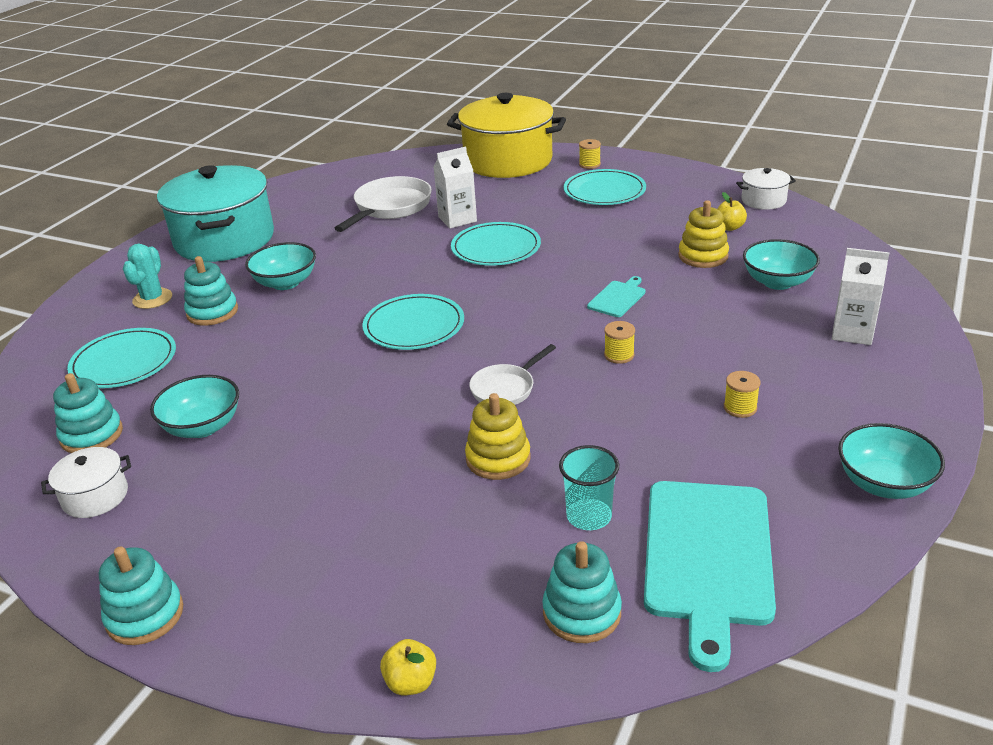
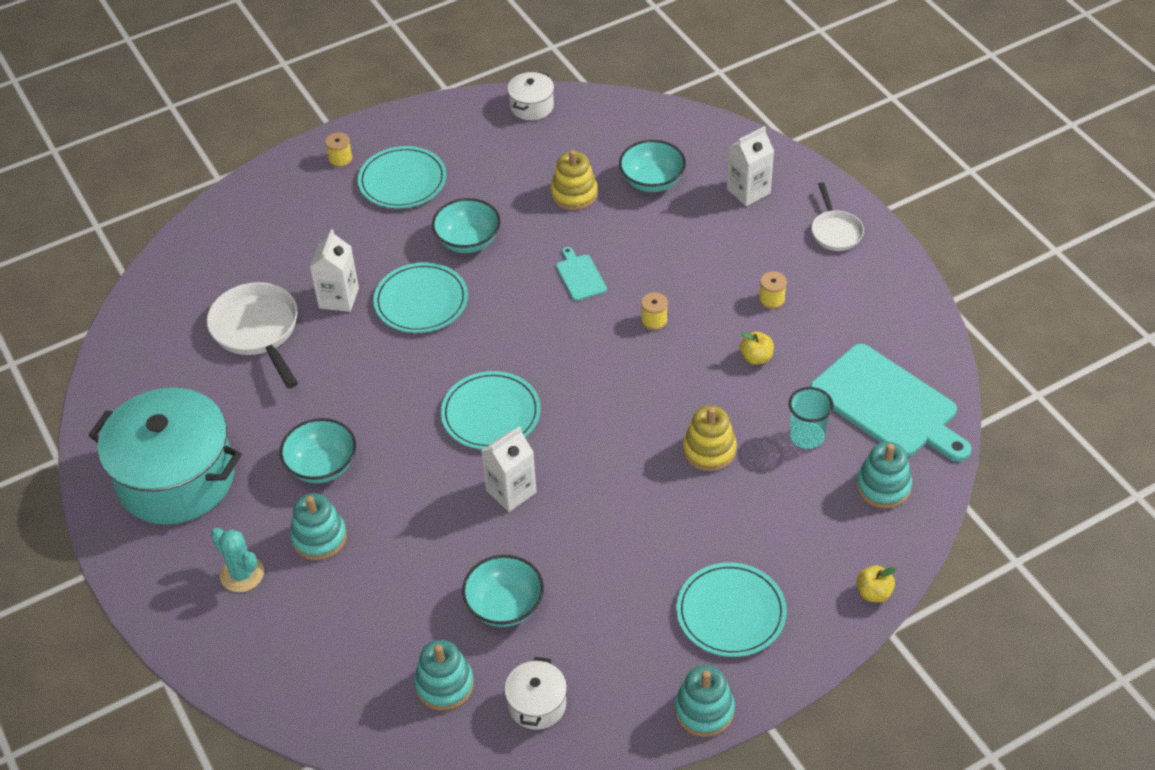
camera: 55 degrees left, 15 degrees up
(124, 362) = (343, 630): turquoise plate -> turquoise plate (731, 612)
(337, 373) = (511, 491): none -> white carton
(505, 388) = (632, 404): white pan -> white pan (835, 231)
(508, 161) = (262, 204): yellow pot -> none
(729, 227) = (549, 152): yellow apple -> yellow apple (756, 358)
(884, 484) = (897, 287): turquoise bowl -> turquoise bowl (468, 241)

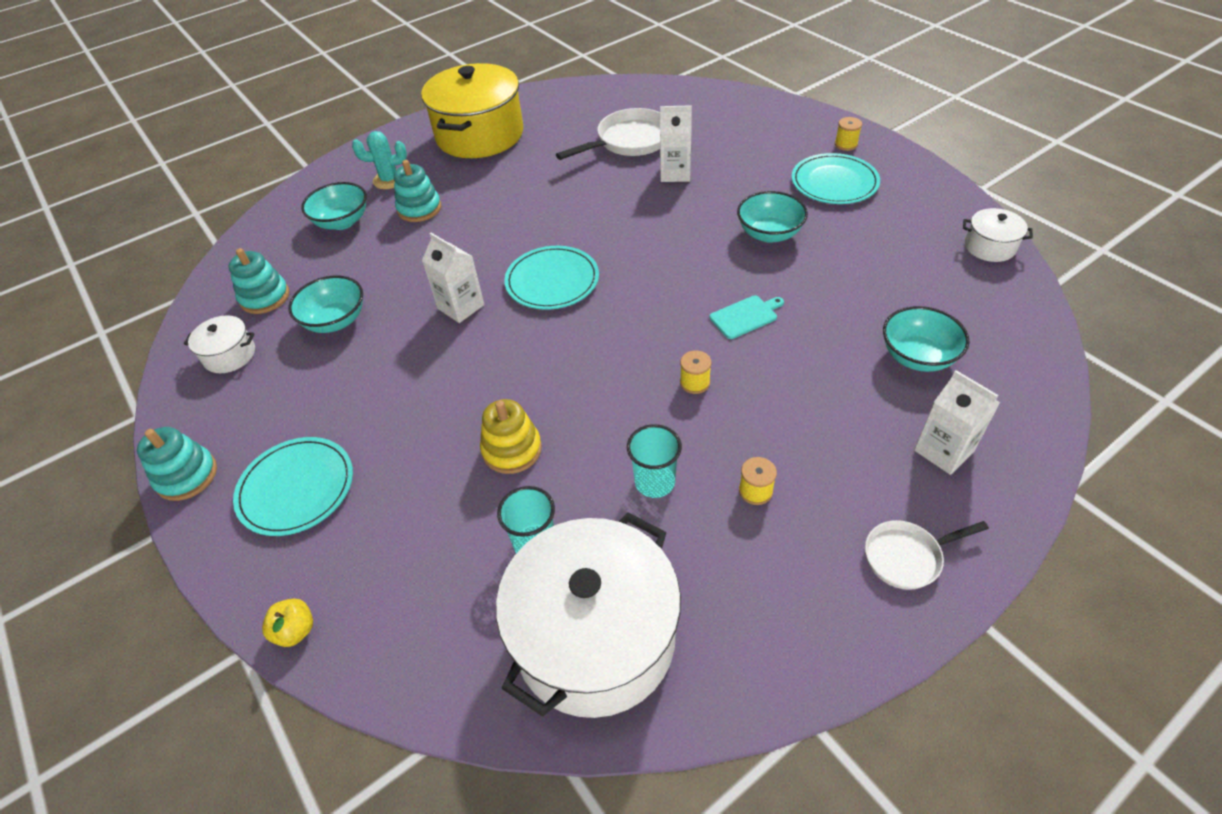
camera: 85 degrees right, 0 degrees up
(176, 478) = (480, 135): turquoise pot -> yellow pot
(242, 574) = (389, 180): turquoise cactus -> turquoise cactus turned 45 degrees clockwise
(322, 466) = (491, 197): turquoise bowl -> turquoise bowl (342, 222)
(421, 301) = (683, 218): turquoise plate -> none
(574, 194) = (867, 296): yellow stacking toy -> none
(756, 358) = (654, 482): yellow apple -> turquoise cup
(883, 486) = (456, 636): turquoise stacking toy -> none
(887, 404) = (595, 638): turquoise cutting board -> white pot

